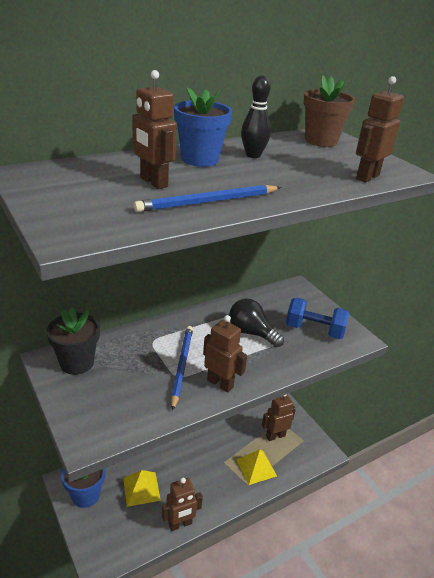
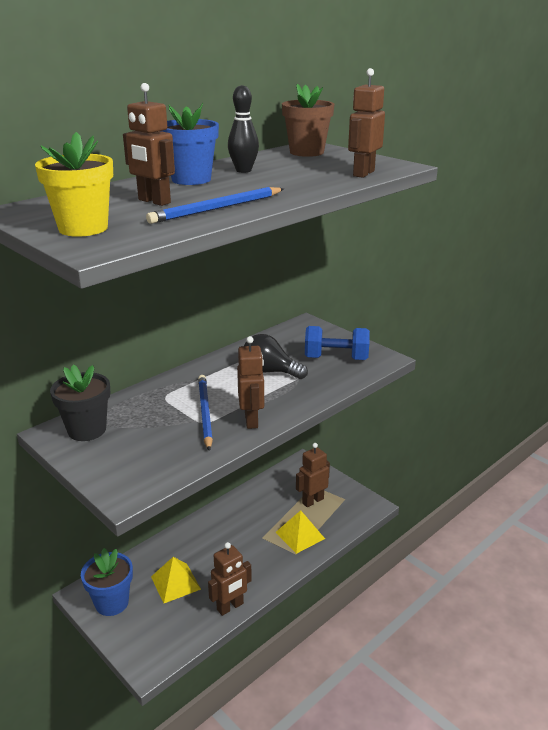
camera: 10 degrees left, 5 degrees down
(72, 207) = (83, 228): none -> yellow flower pot
(220, 383) = (251, 420): brown robot -> brown robot turned 60 degrees clockwise

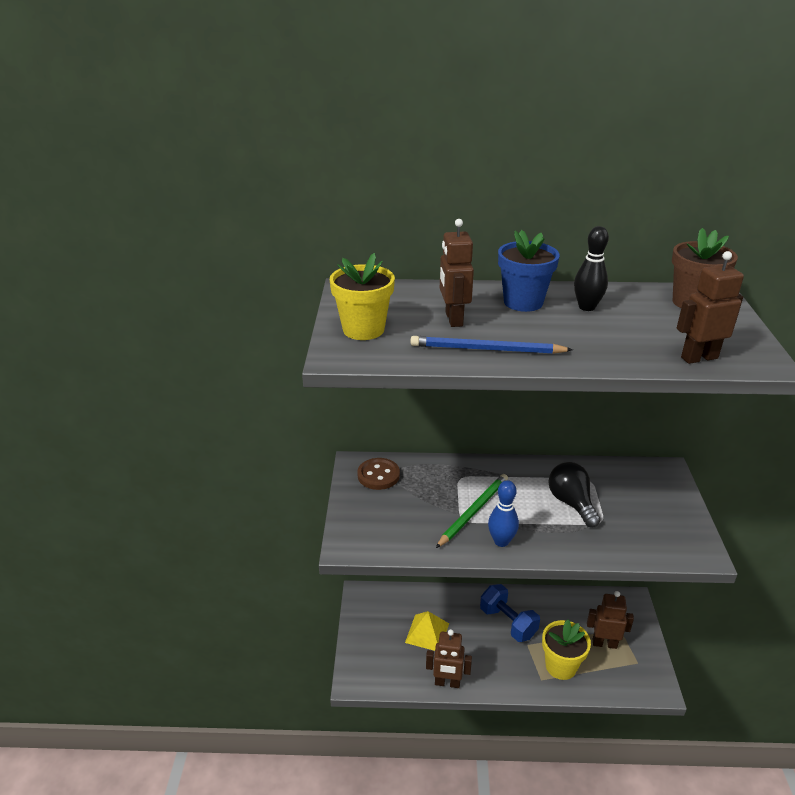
camera: 45 degrees right, 5 degrees up
(87, 430) = (378, 475): black flower pot -> brown button
(112, 603) = (373, 615): blue flower pot -> none
(205, 413) = (473, 511): blue pencil -> green pencil
(251, 420) = (501, 541): brown robot -> blue bowling pin
(300, 535) = (561, 666): yellow pyramid -> yellow flower pot
(336, 358) = (650, 524): blue dumbbell -> blue dumbbell (508, 623)

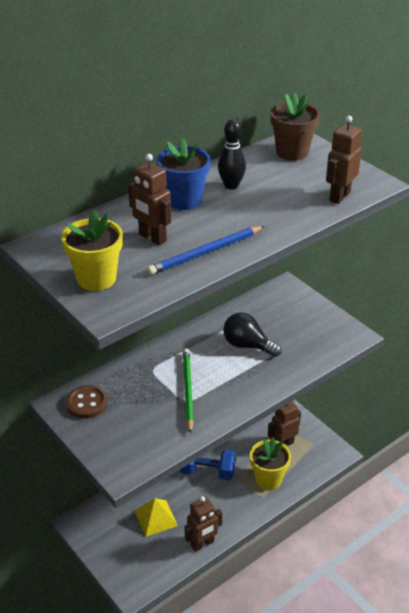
camera: 40 degrees left, 5 degrees up
(501, 541) = (228, 401): blue bowling pin -> none

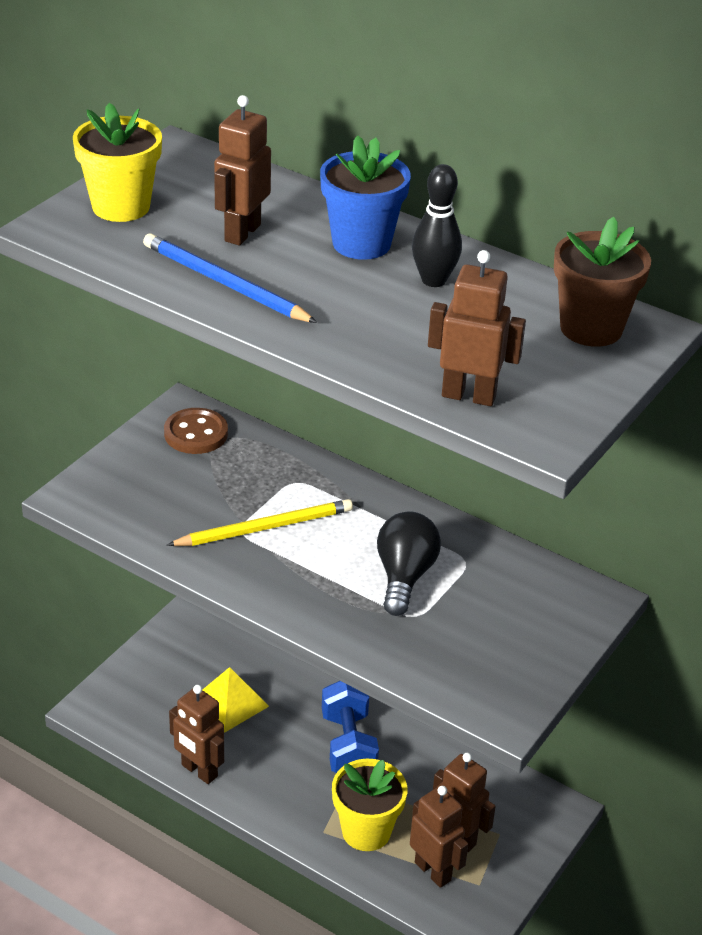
camera: 70 degrees right, 0 degrees up
(187, 390) = (265, 528): green pencil -> yellow pencil
(301, 459) = (433, 871): none -> brown robot

